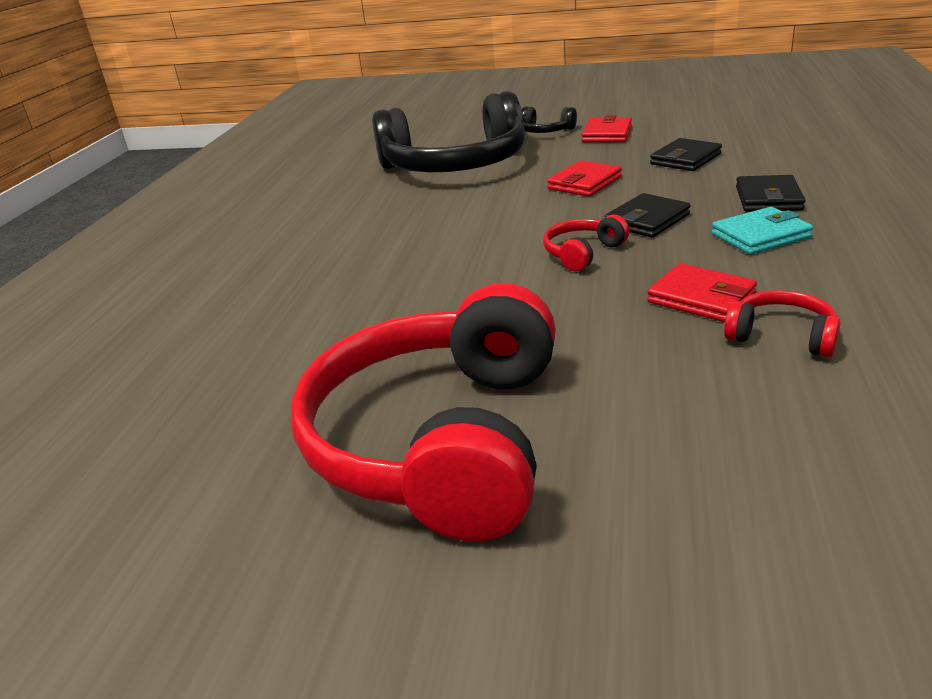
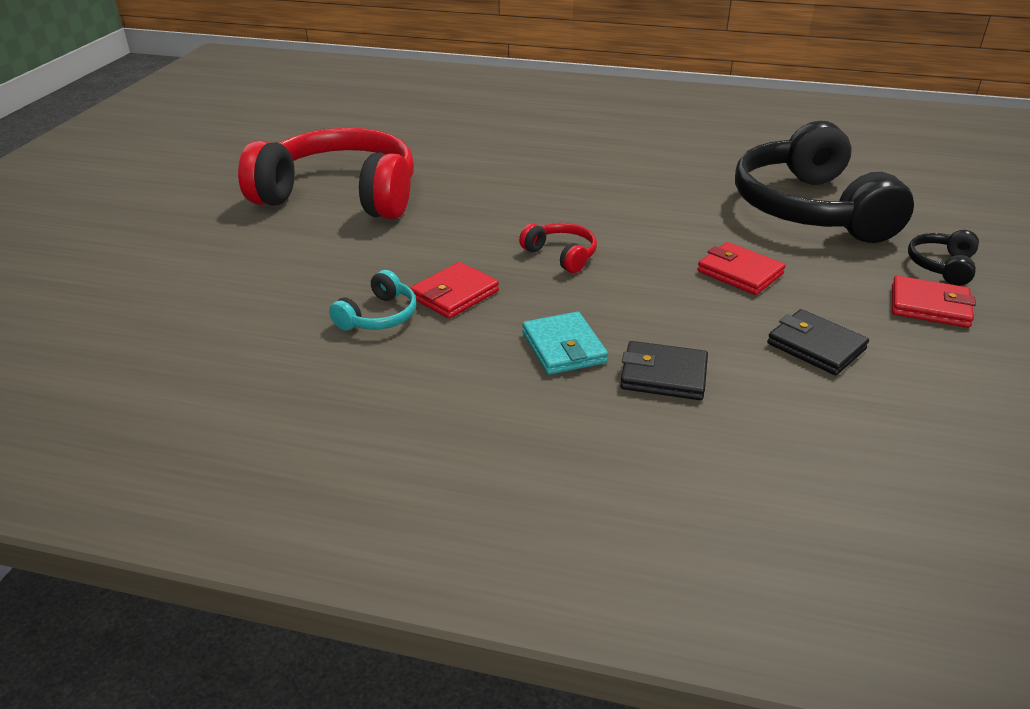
camera: 90 degrees right, 5 degrees up
(647, 220) = (624, 294): black wallet -> none
(782, 336) = (379, 316): red headphones -> turquoise headphones

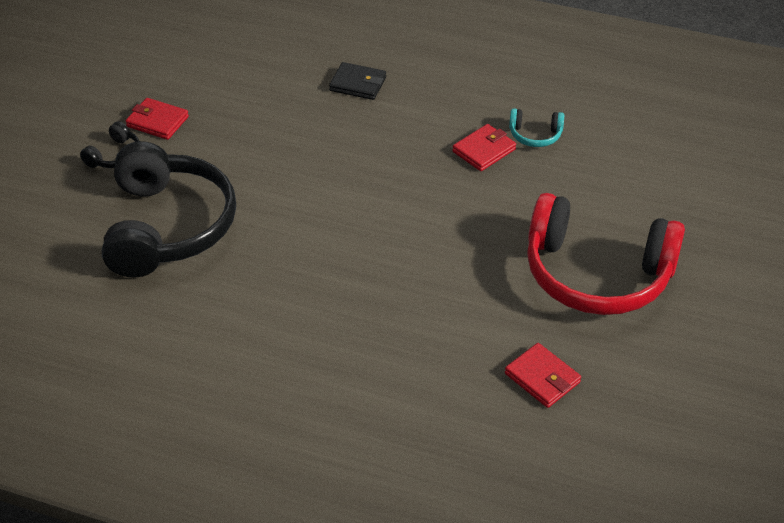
camera: 175 degrees left, 10 degrees up
(379, 316) = (535, 135): turquoise headphones -> turquoise headphones turned 120 degrees counterclockwise
(561, 255) = (400, 184): red headphones -> none
(564, 347) = (413, 105): turquoise wallet -> none
(739, 273) = (270, 158): red wallet -> red wallet (542, 378)
(815, 346) = (255, 97): black wallet -> none

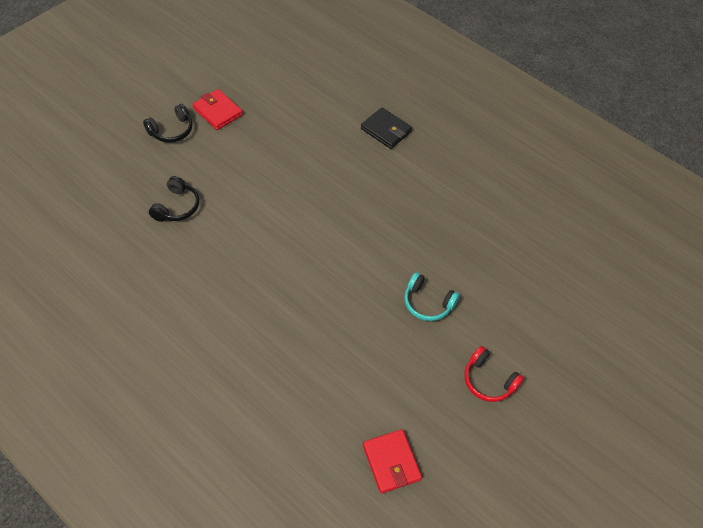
camera: 20 degrees right, 10 degrees up
(168, 226) = (177, 207): black headphones -> black headphones, size x0.41
(484, 150) = (455, 227): red wallet -> none
(535, 135) = (505, 228): turquoise headphones -> turquoise headphones (427, 303)
(596, 274) = (488, 381): red headphones -> red headphones, size x0.41

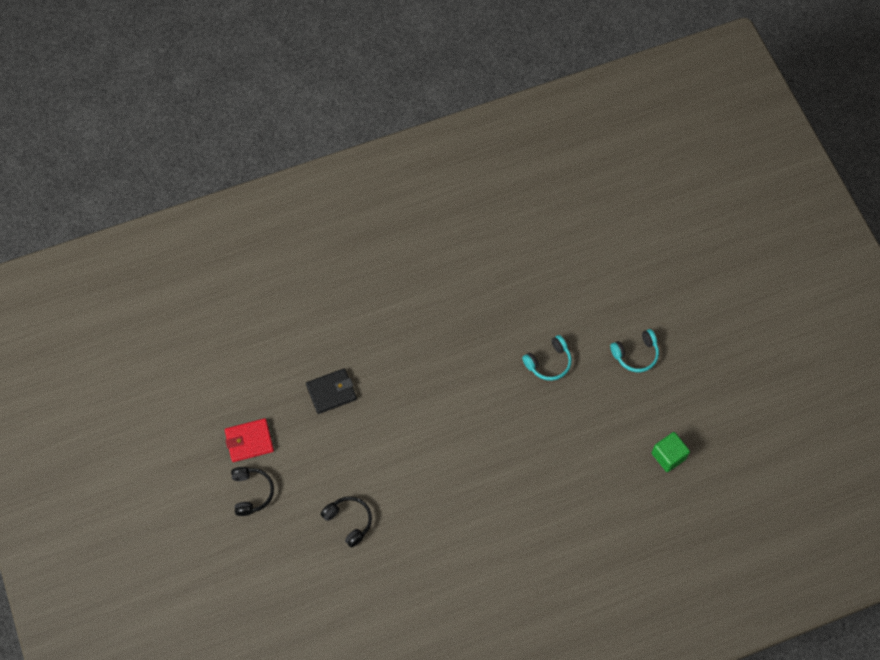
camera: 60 degrees left, 10 degrees up
(386, 130) = (352, 304): black wallet -> black wallet (331, 392)
(391, 462) = (668, 456): red wallet -> green cube
(488, 381) = (636, 354): red headphones -> turquoise headphones

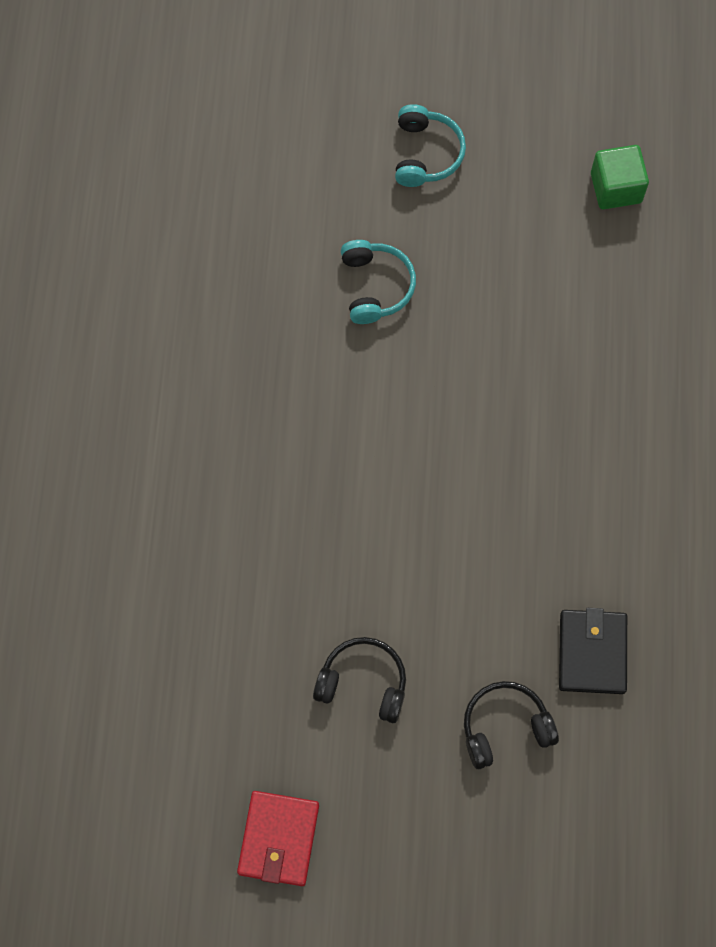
camera: 65 degrees left, 5 degrees up
(252, 492) = (377, 874): black headphones -> black headphones (363, 683)
(331, 392) = (255, 656): black wallet -> black wallet (592, 653)

